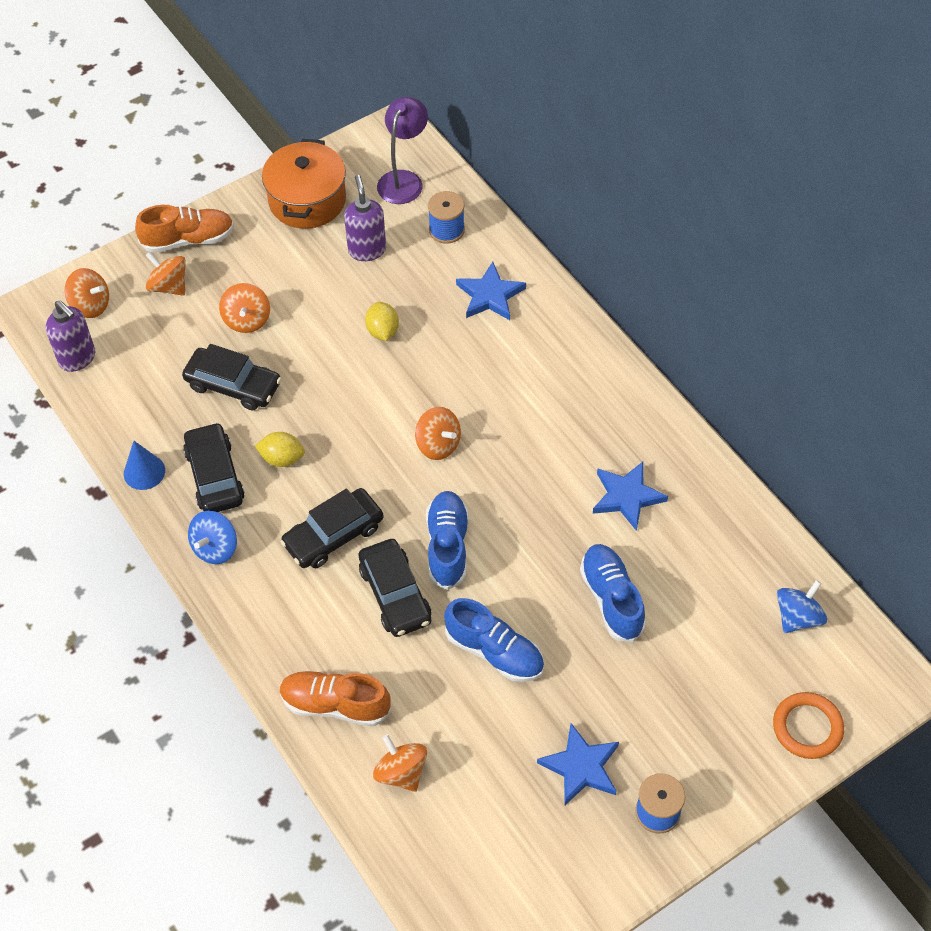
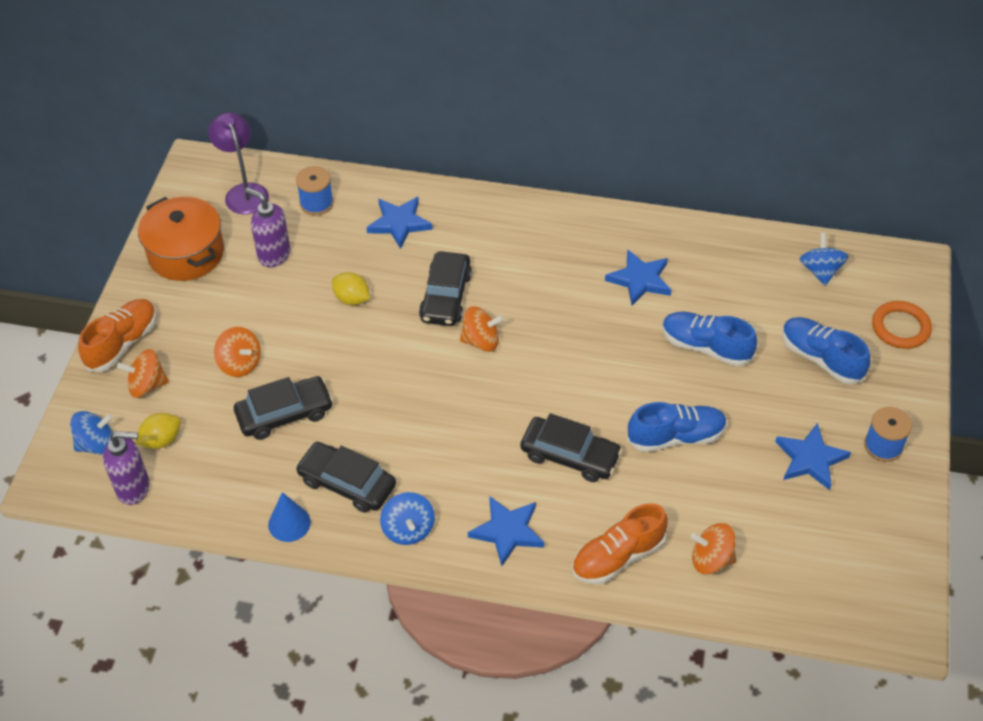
camera: 45 degrees left, 5 degrees down
(90, 305) = (97, 444): orange spinning top -> blue spinning top
(280, 612) = (507, 531): none -> blue star
(282, 458) = (383, 433): yellow lemon -> yellow lemon (161, 440)
(333, 535) = (482, 453): black car -> black car (446, 296)
(447, 546) = (566, 398): blue shoe -> blue shoe (821, 358)

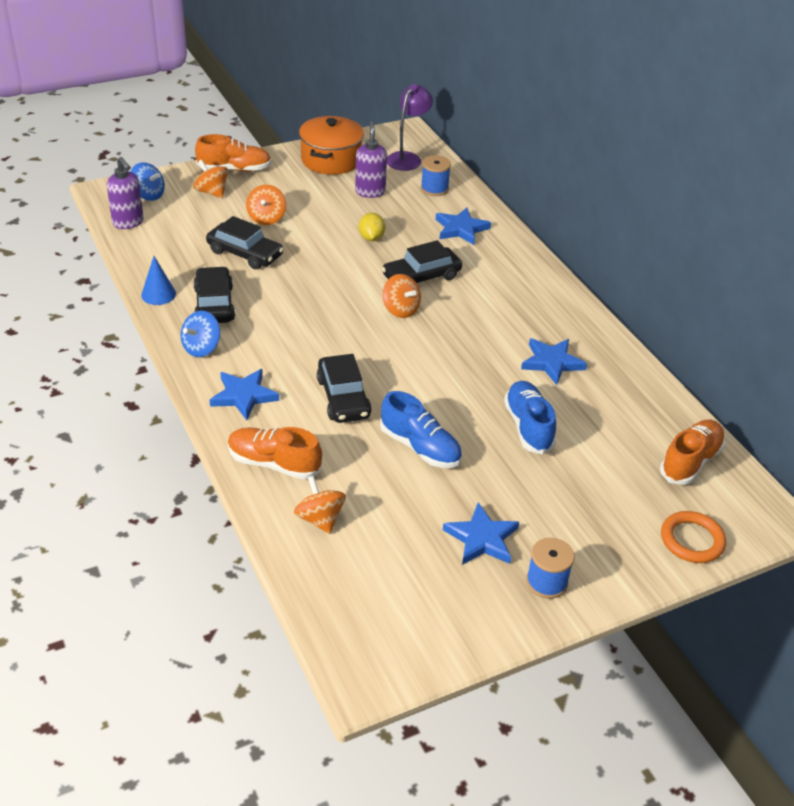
camera: 50 degrees right, 10 degrees down
(161, 440) = (175, 216): yellow lemon -> none
(820, 271) = (690, 461): blue spinning top -> orange shoe
(821, 358) = (596, 501): blue shoe -> none

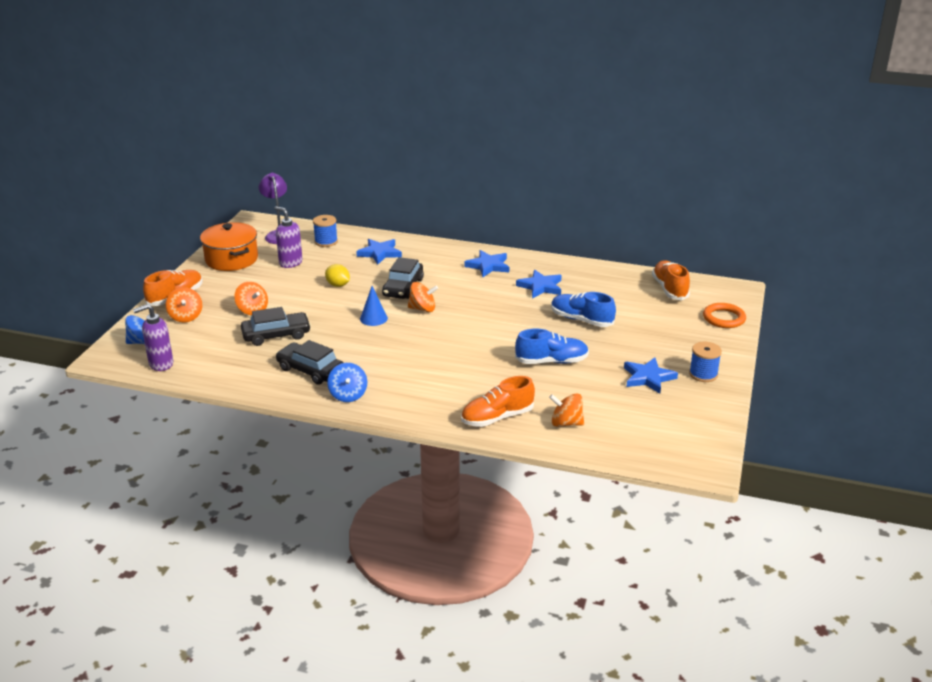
camera: 45 degrees left, 10 degrees down
(128, 223) = (160, 364): purple soap dispenser -> purple soap dispenser turned 150 degrees clockwise
(158, 294) = (264, 387): blue cone -> blue cone (373, 318)
(212, 192) = (186, 317): orange spinning top -> orange spinning top turned 105 degrees counterclockwise
(244, 396) = (419, 400): blue star -> blue star (488, 266)
(343, 398) = (473, 366): black car -> none

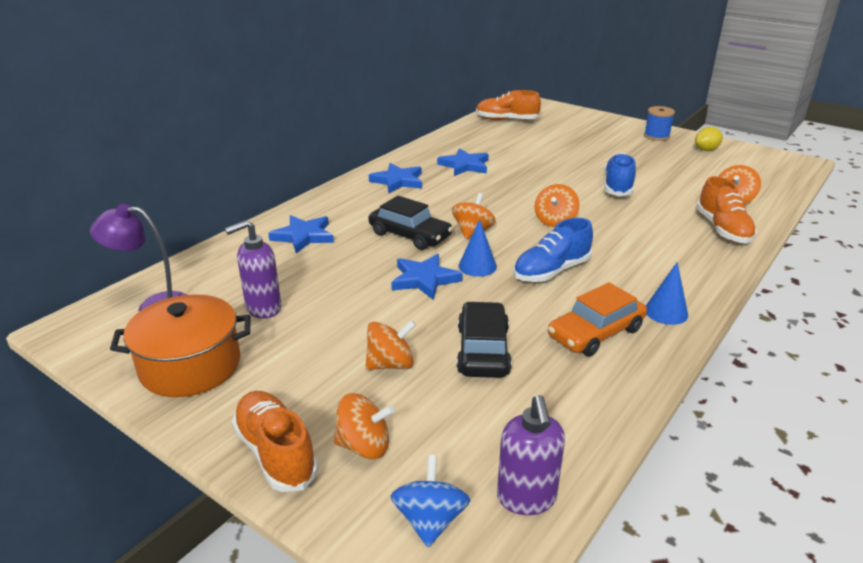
camera: 70 degrees left, 0 degrees up
(310, 370) = (595, 333): black car -> orange car
(326, 242) = (226, 270): blue spool -> none
(338, 285) = (367, 278): yellow lemon -> yellow lemon (706, 150)
(348, 395) = (666, 312): blue spinning top -> blue cone
(461, 339) = (555, 221): none -> orange spinning top
(581, 320) = (543, 161): blue shoe -> blue shoe (551, 271)
(648, 378) = (658, 155): blue star -> blue star (424, 279)
(724, 318) = (568, 113): orange ring -> none

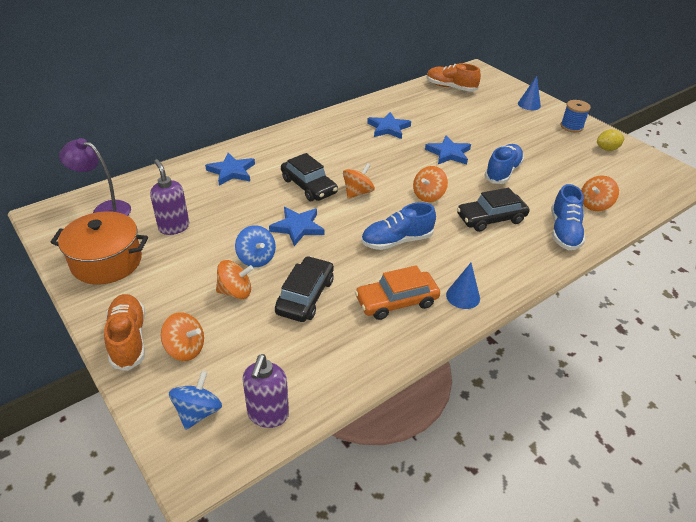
camera: 15 degrees right, 10 degrees up
(263, 308) = (174, 227): purple soap dispenser -> purple soap dispenser turned 75 degrees clockwise
(394, 322) = (256, 258): none -> blue spinning top
(398, 181) = (327, 134): blue star -> blue star (448, 153)
(477, 266) = (343, 224): blue cone -> blue cone (529, 104)
(638, 231) = (491, 218): none -> black car
(723, 229) = (564, 232): orange shoe -> blue shoe

